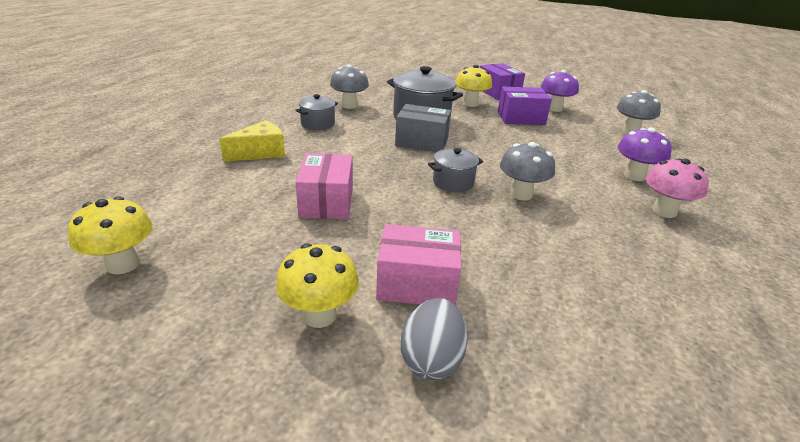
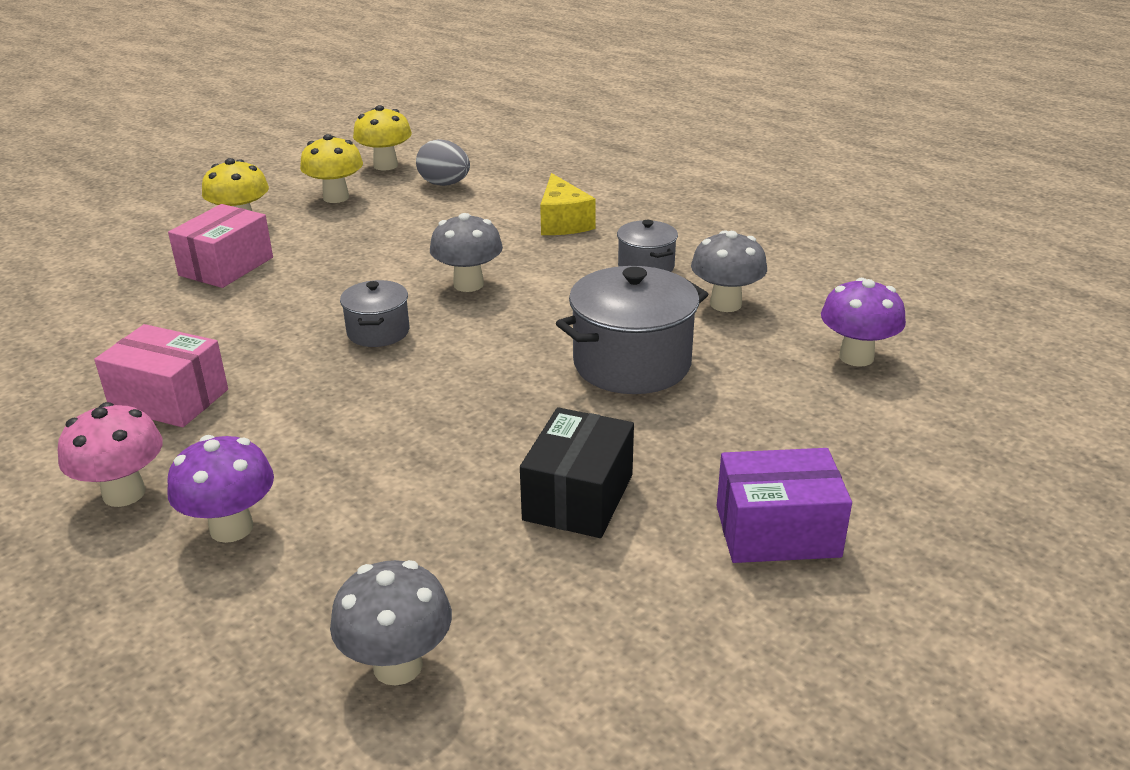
camera: 115 degrees right, 0 degrees up
(326, 202) = (406, 246): pink box -> pink box (169, 399)
(422, 142) = (527, 340): grey box -> none
(431, 359) = (146, 255): grey egg -> grey egg (444, 184)
(470, 104) = (696, 451): yellow mushroom -> yellow mushroom (336, 197)
(521, 118) = (578, 497): purple box -> black box
(521, 194) = (299, 376): grey mushroom -> grey mushroom (468, 284)
(554, 109) = (617, 591): purple mushroom -> purple mushroom (856, 357)

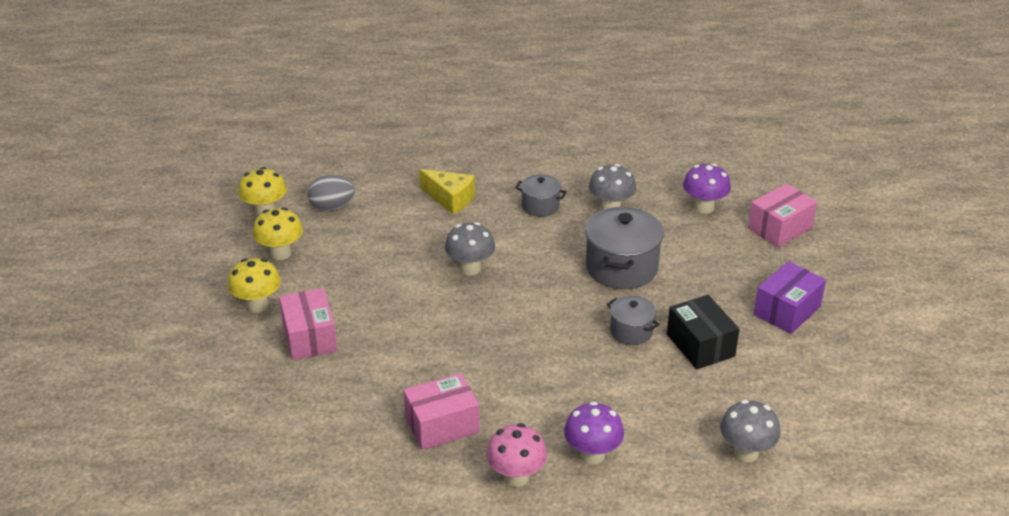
camera: 45 degrees left, 5 degrees up
(378, 332) = (475, 324): grey pot -> grey pot (631, 331)
(937, 431) = (780, 228): none -> pink box

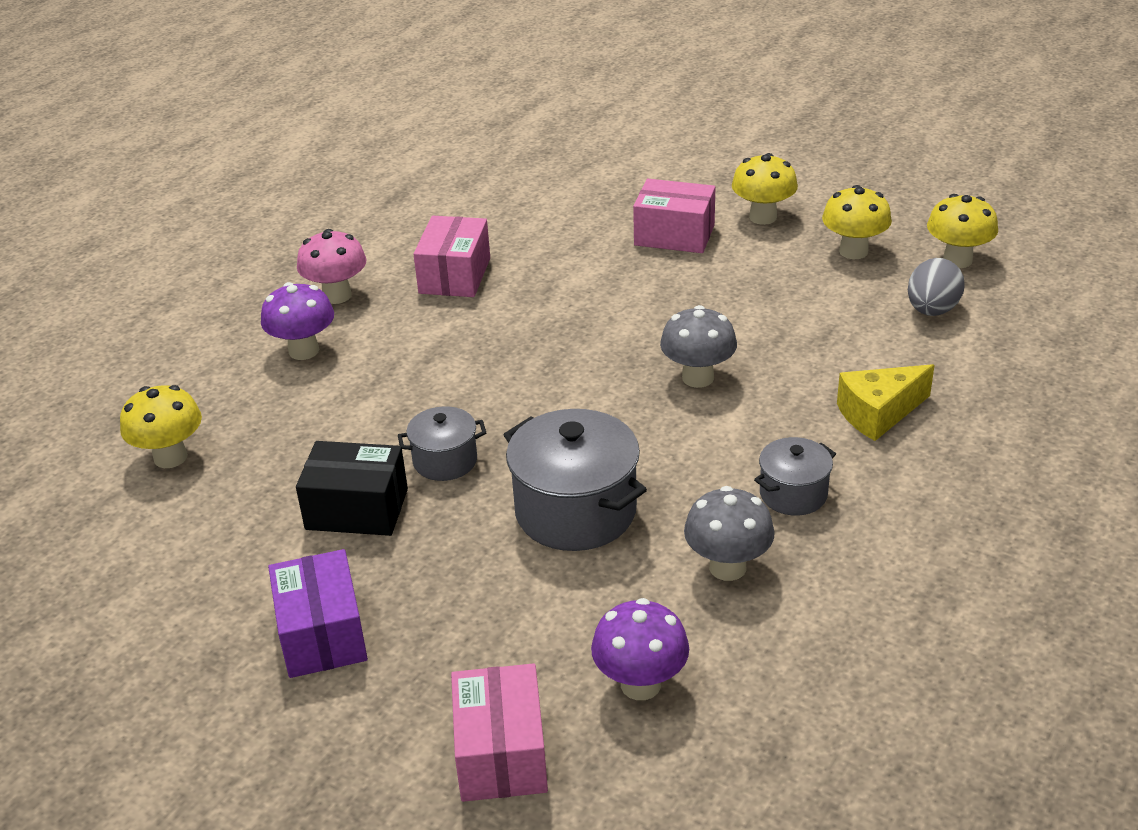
camera: 125 degrees right, 0 degrees up
(746, 452) = (170, 457): grey mushroom -> yellow mushroom

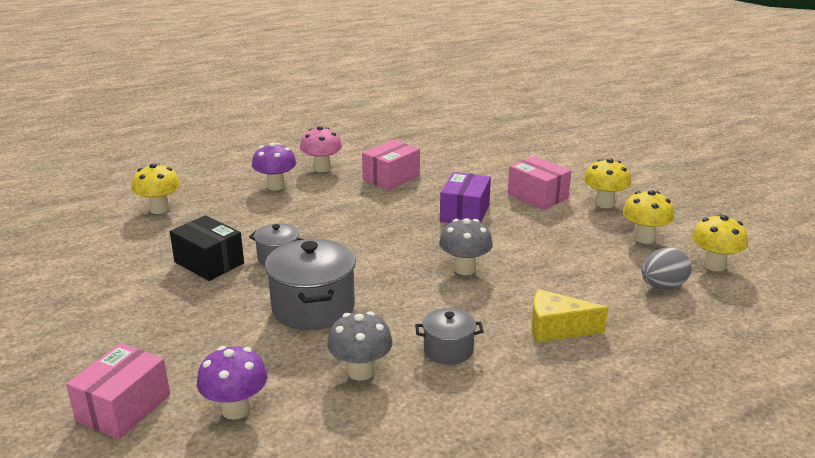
camera: 30 degrees right, 10 degrees down
(322, 634) = (120, 311): purple box -> purple box (464, 213)

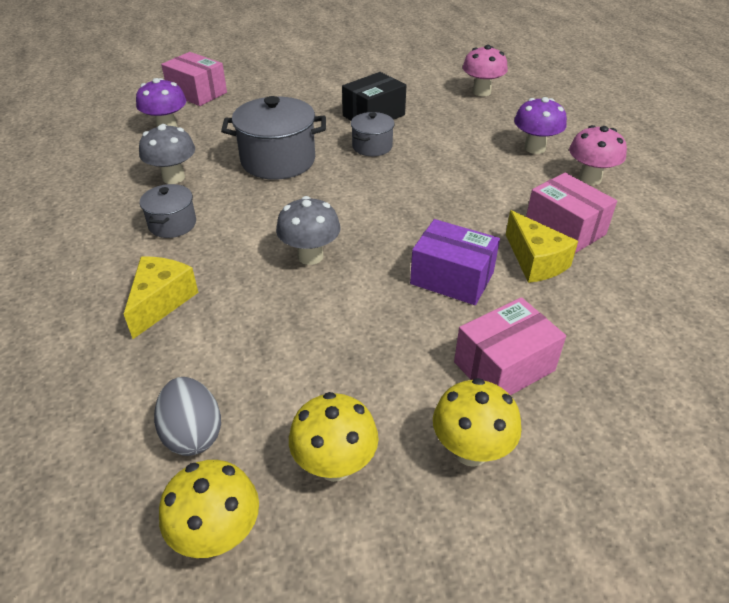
camera: 100 degrees right, 15 degrees up
(160, 209) = (481, 92): yellow mushroom -> pink mushroom
(433, 187) = (535, 261): none -> yellow cheese

